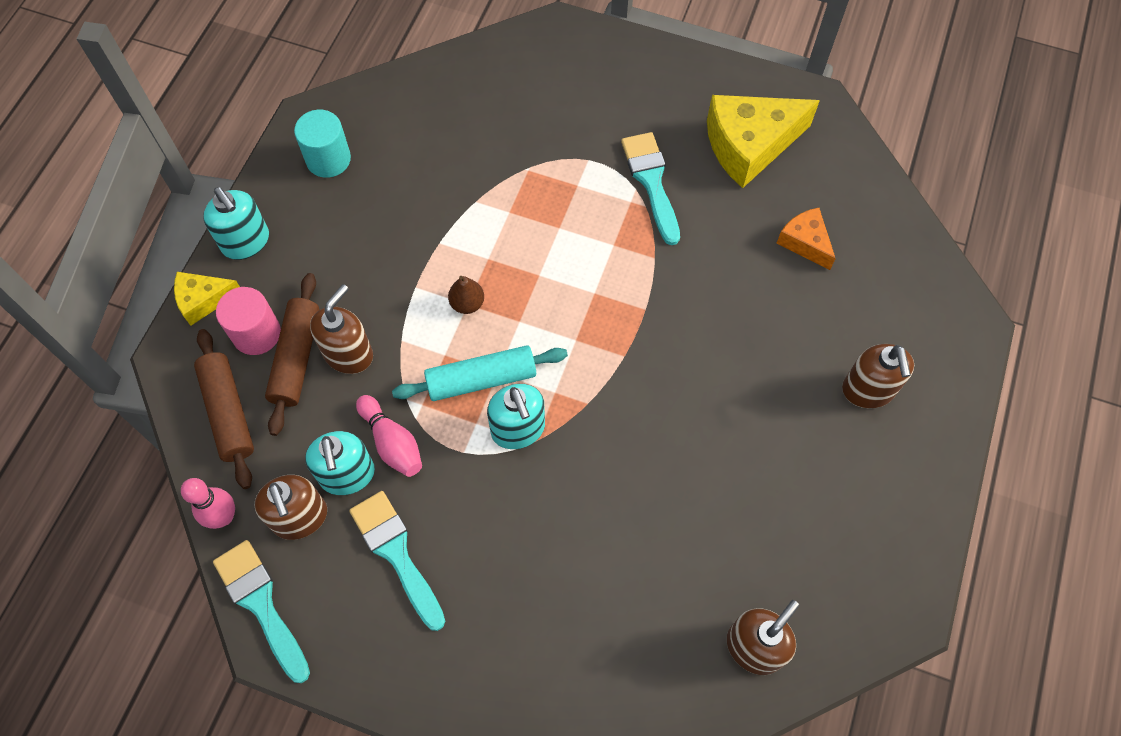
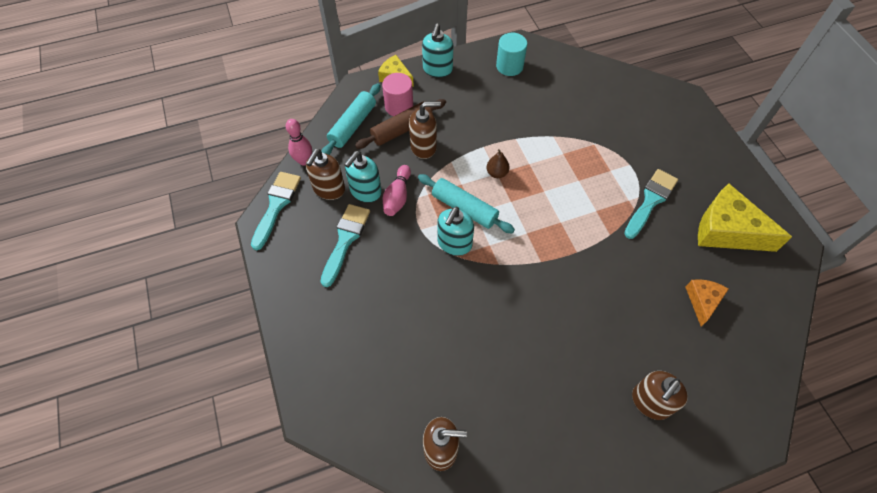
camera: 50 degrees right, 5 degrees down
(228, 412) = (353, 125): brown rolling pin -> turquoise rolling pin

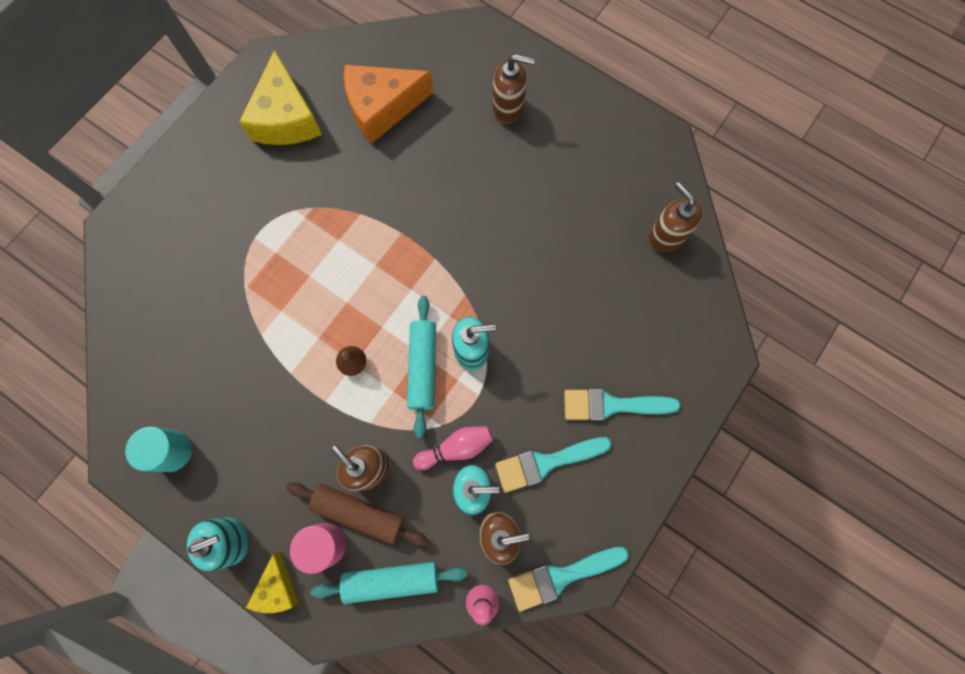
camera: 125 degrees left, 15 degrees up
(650, 201) = (292, 196): turquoise brush -> turquoise brush (612, 405)
(702, 301) = (382, 108): orange cheese -> orange cheese, size x1.86

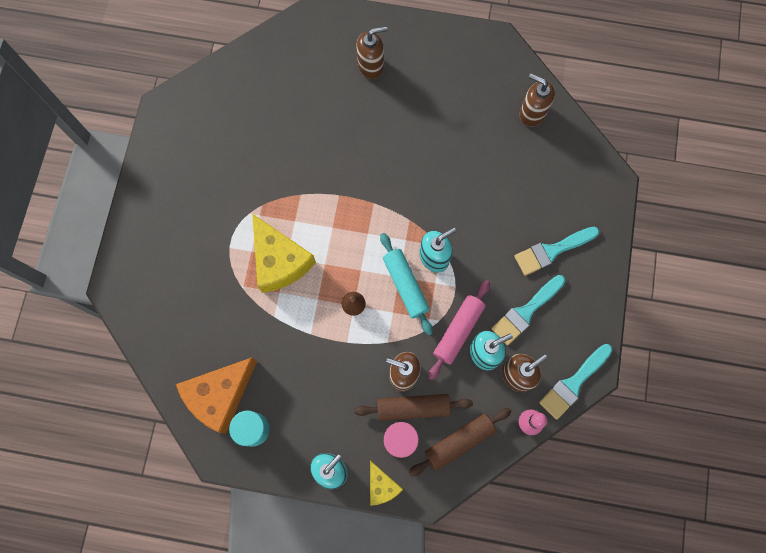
camera: 25 degrees left, 0 degrees up
(286, 118) = (204, 146): yellow cheese -> yellow cheese (279, 261)
(382, 108) = (275, 106): orange cheese -> orange cheese (220, 395)
(391, 580) = (459, 441): turquoise rolling pin -> brown rolling pin
(456, 448) = (458, 331): pink bowling pin -> pink rolling pin

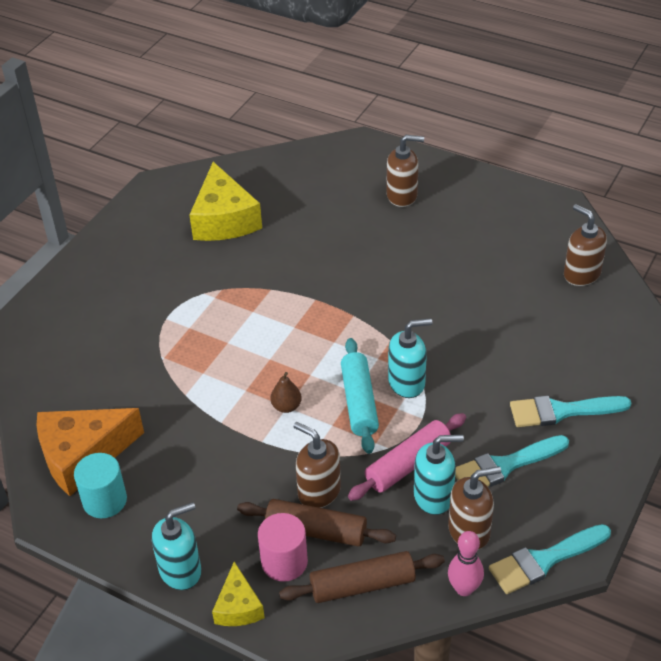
camera: 20 degrees right, 30 degrees down
(279, 261) = (217, 344): yellow cheese -> yellow cheese (224, 219)

